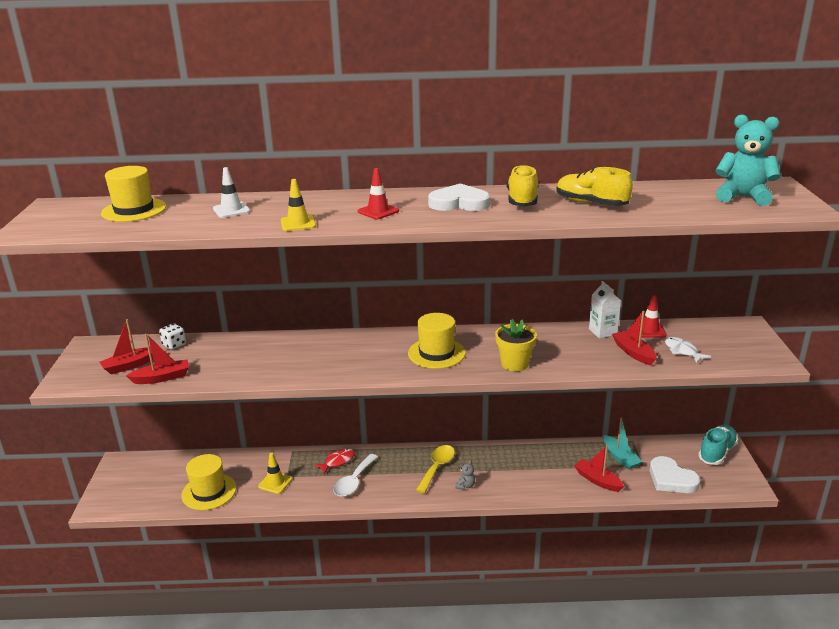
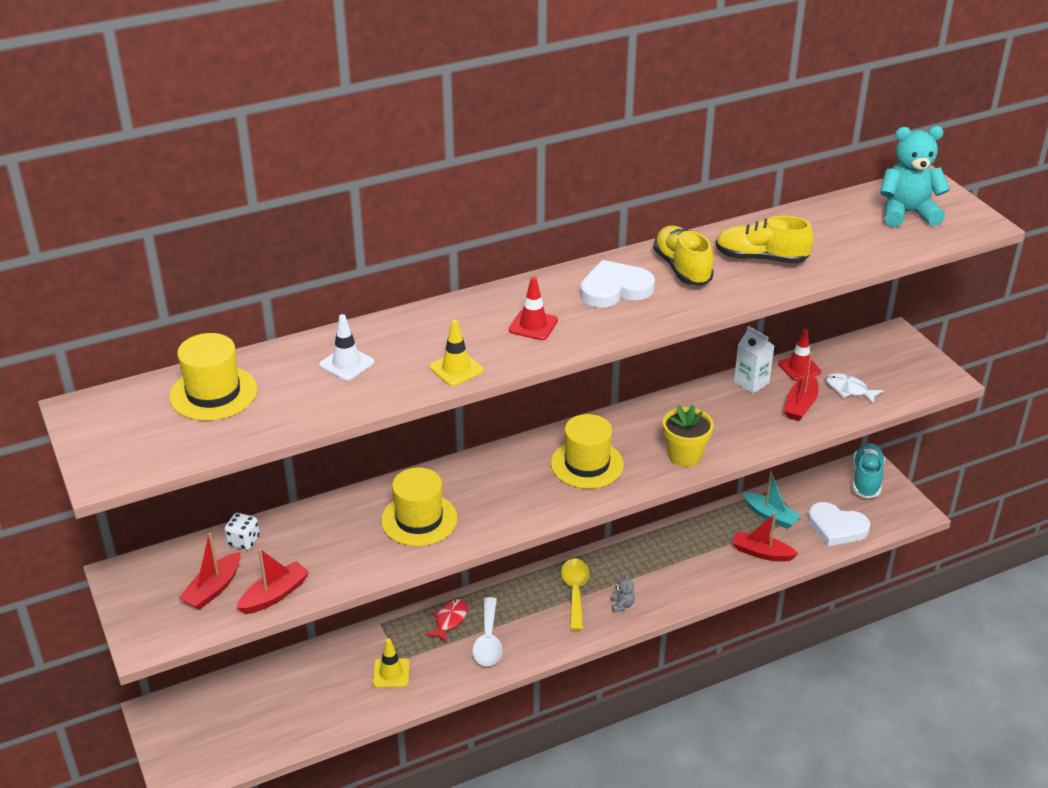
camera: 25 degrees left, 10 degrees up
(209, 491) = (314, 712): yellow hat -> yellow hat (419, 519)
(633, 353) = (800, 405): red boat -> red boat turned 105 degrees counterclockwise

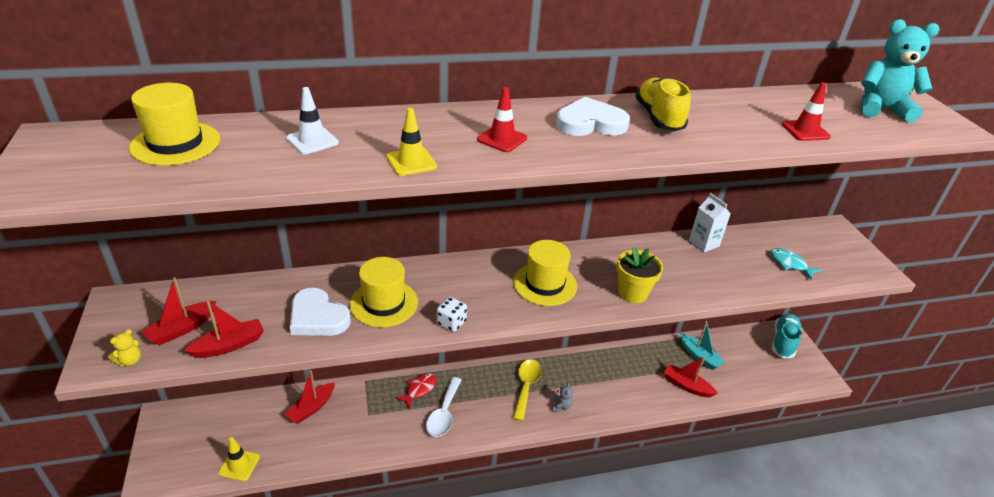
camera: 10 degrees right, 0 degrees up
(178, 631) = (130, 361): none -> yellow teddy bear
(243, 541) = (230, 292): white dice -> white dice (451, 323)
(391, 673) = (357, 425): yellow traffic cone -> yellow traffic cone (239, 465)
(761, 258) = (736, 122): yellow shoe -> none
(799, 368) = (748, 239): red traffic cone -> red traffic cone (805, 131)
(800, 405) = (744, 269): red boat -> red boat (311, 408)
(836, 527) = (753, 377): white heart -> white heart (317, 317)
(849, 390) = (790, 264): white fish -> turquoise fish

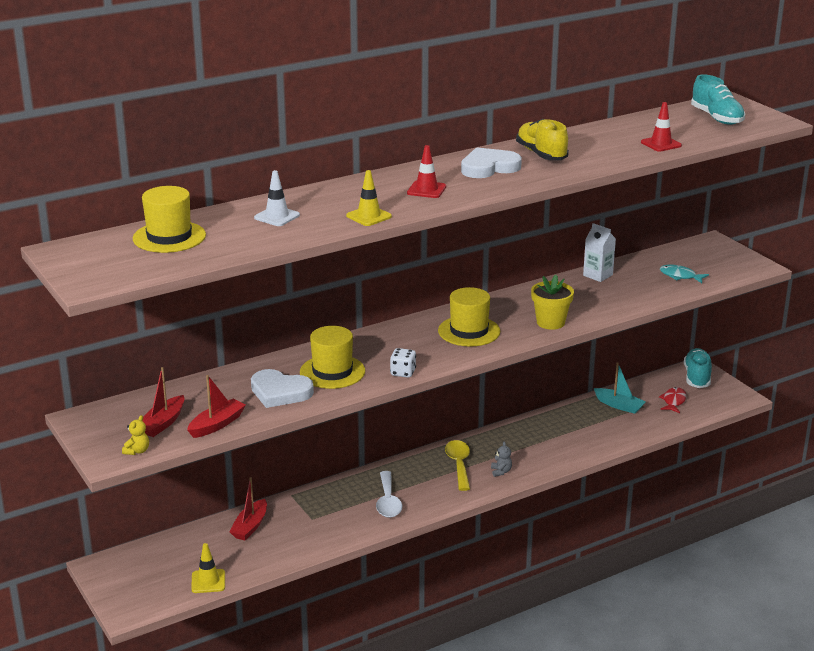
camera: 15 degrees left, 10 degrees down
(419, 389) = (351, 489): red fish -> red fish (673, 401)
(686, 386) = (615, 431): red boat -> none
(881, 109) = (716, 118): turquoise teddy bear -> turquoise shoe

